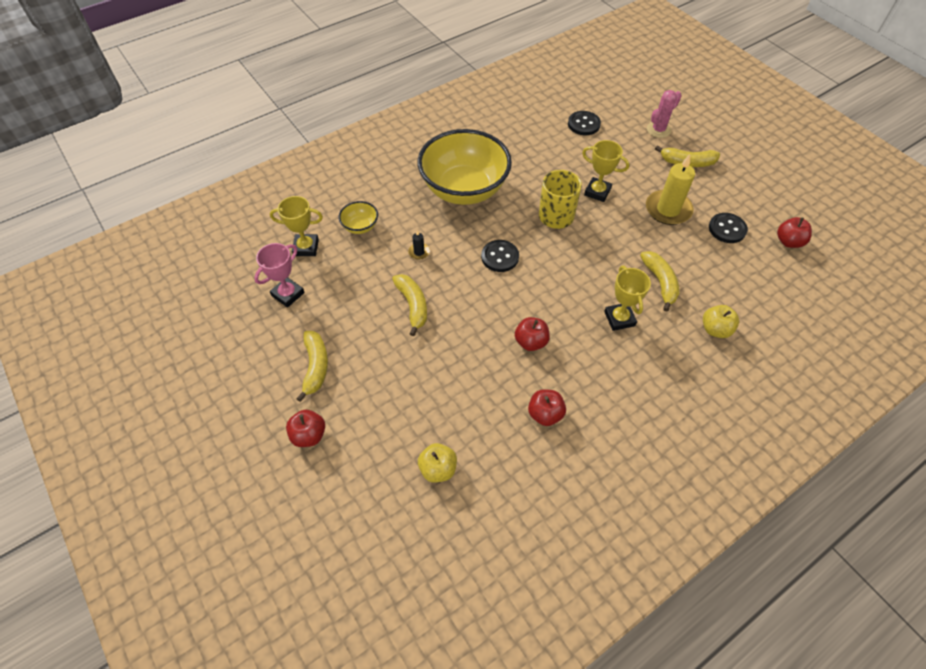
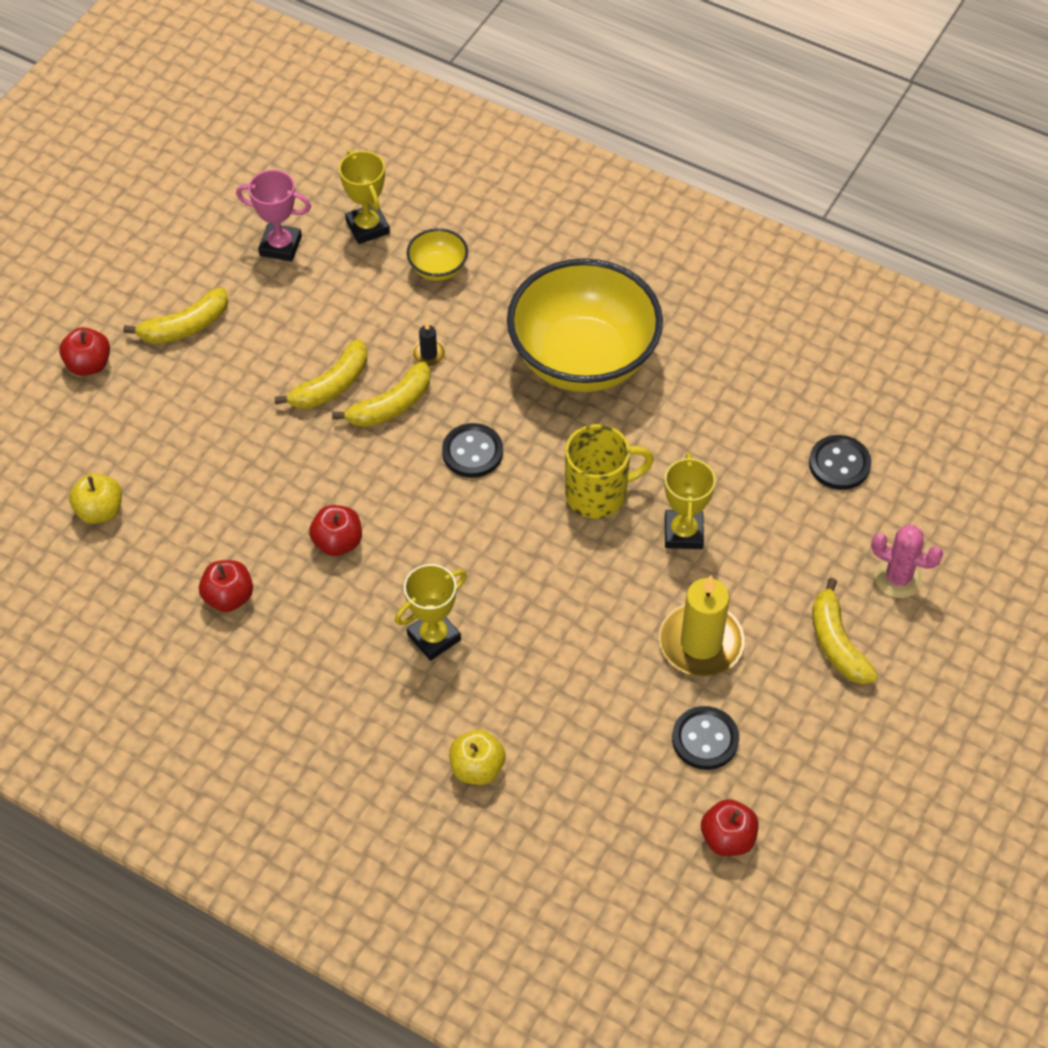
camera: 65 degrees right, 0 degrees up
(660, 282) = (533, 672): yellow banana -> yellow banana (391, 406)

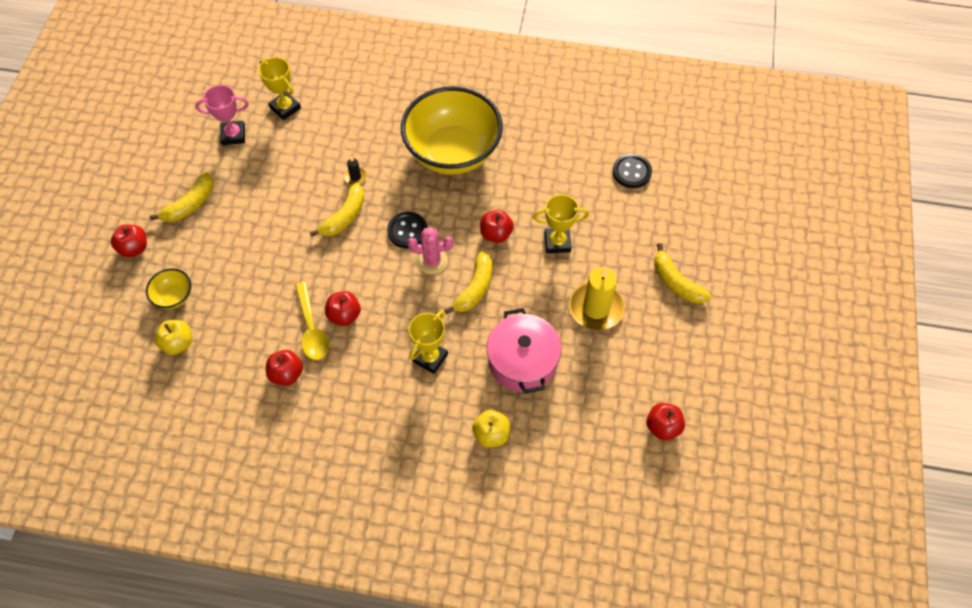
camera: 20 degrees left, 5 degrees up
(286, 546) = (312, 328): none -> yellow spoon
(331, 386) = (301, 215): yellow banana -> yellow banana (474, 288)
(438, 268) = (340, 121): yellow bowl -> yellow bowl (174, 297)
(562, 683) = (522, 361): none -> pink pot
(598, 494) = (496, 234): yellow mug -> red apple
(683, 533) = (557, 242): yellow trophy -> yellow trophy turned 75 degrees counterclockwise
(705, 739) = (623, 368): black button -> none
(898, 578) = (694, 231): pink cactus -> pink cactus (432, 261)

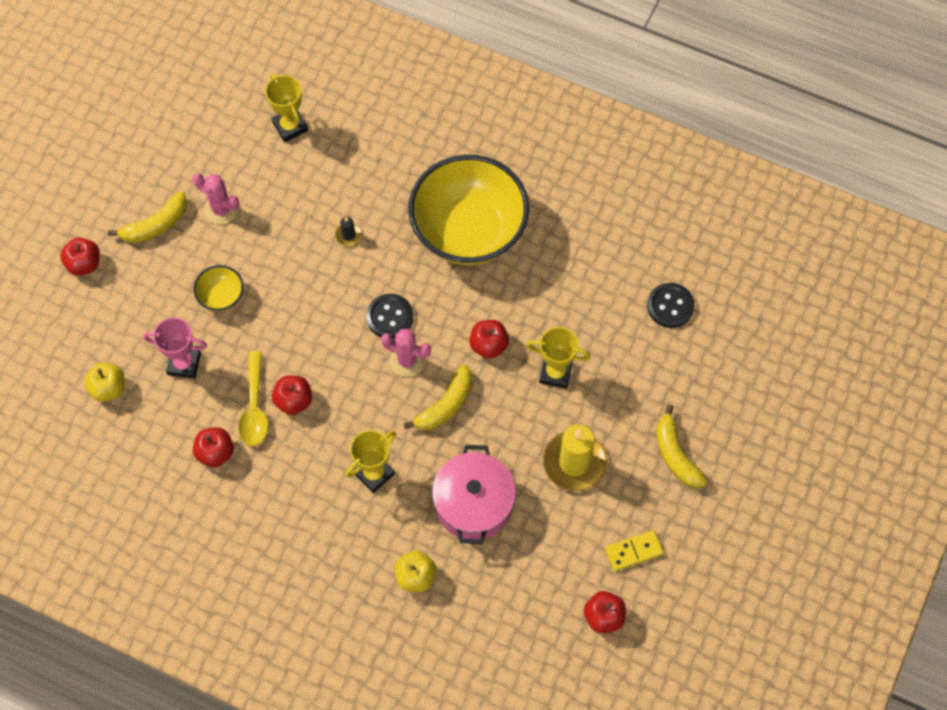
camera: 15 degrees right, 5 degrees up
(174, 297) = (115, 333): yellow bowl -> yellow bowl (221, 296)
(233, 135) = (223, 148): pink trophy -> pink trophy (184, 364)
(243, 181) = (221, 209): none -> pink cactus
(344, 217) = (323, 282): yellow banana -> none
(669, 367) = (633, 551): none -> yellow domino

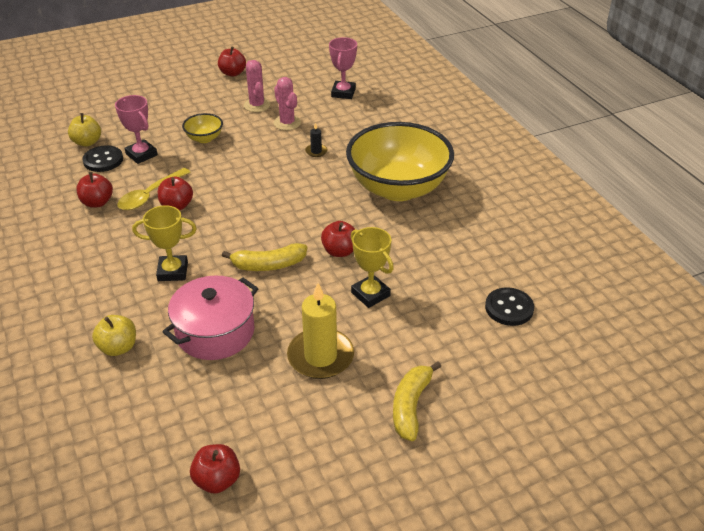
camera: 40 degrees right, 25 degrees down
(84, 264) = (154, 90): red apple -> red apple (232, 73)
(155, 225) = (212, 94): yellow banana -> none
(290, 126) = (343, 93): yellow trophy -> pink trophy
(390, 317) = (291, 200): black button -> black button (103, 160)
(407, 361) = (273, 227): pink cactus -> pink cactus (287, 123)
(633, 551) = (298, 450): yellow domino -> none

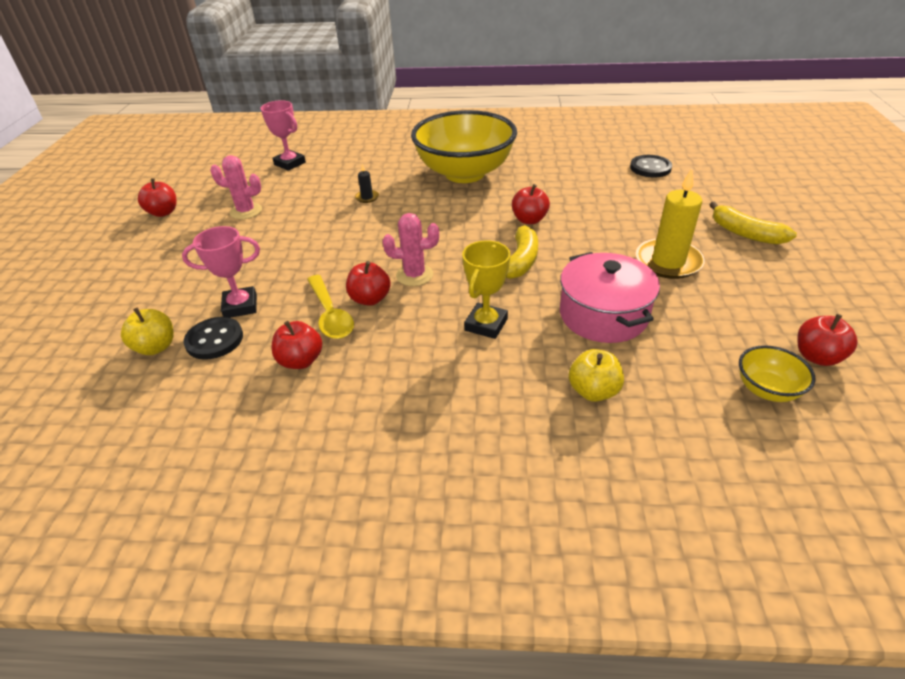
camera: 60 degrees left, 0 degrees up
(204, 138) = (264, 255): yellow bowl -> yellow bowl (766, 389)
(287, 123) = (300, 202): pink cactus -> pink cactus (414, 275)
(370, 294) = (598, 219): yellow trophy -> none

